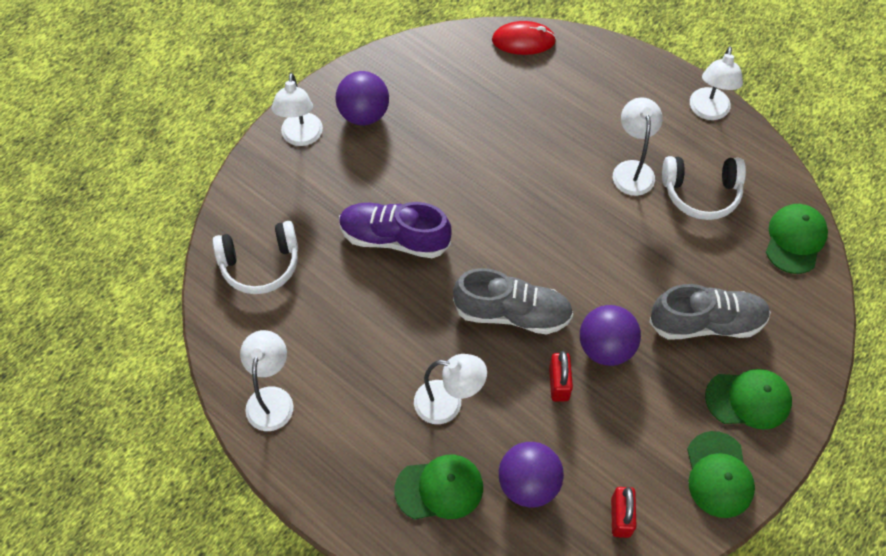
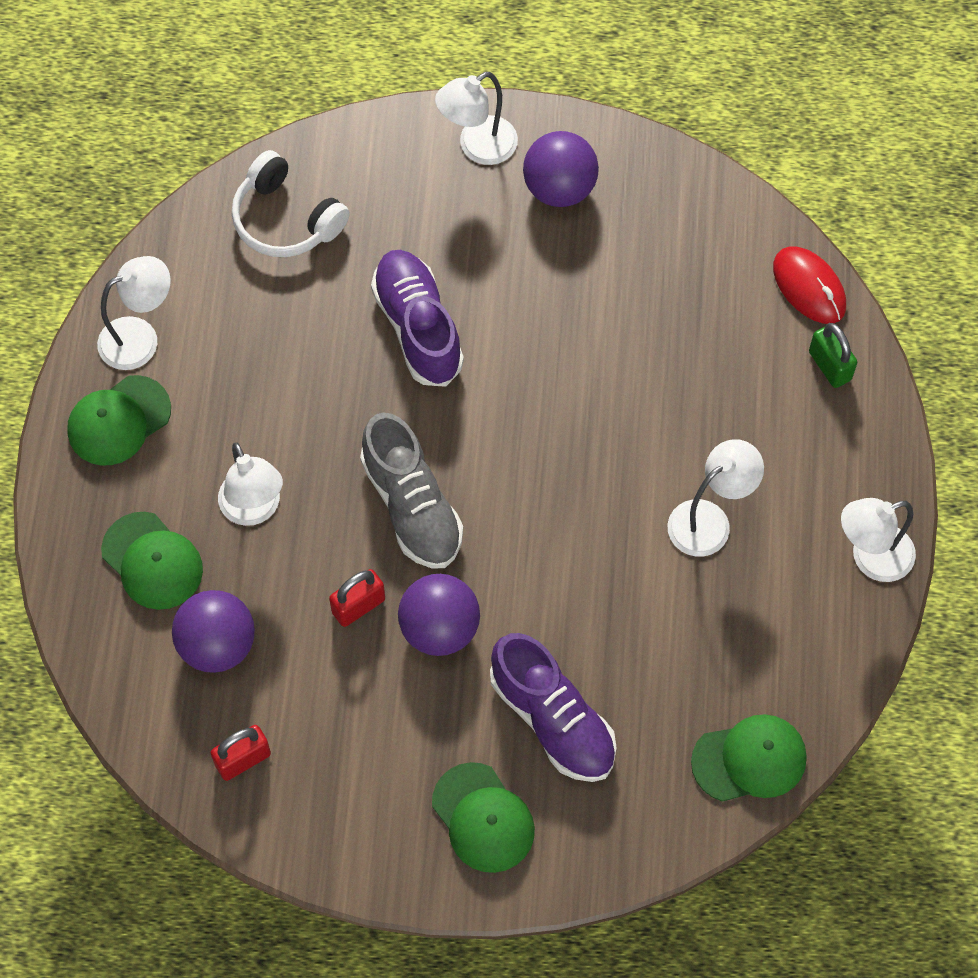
camera: 55 degrees right, 5 degrees up
(578, 60) = (829, 366): none -> green padlock
(701, 193) = (736, 616): white headphones -> none
(706, 323) = (552, 719): grey shoe -> purple shoe
(718, 475) = (364, 834): green cap -> green cap (118, 421)

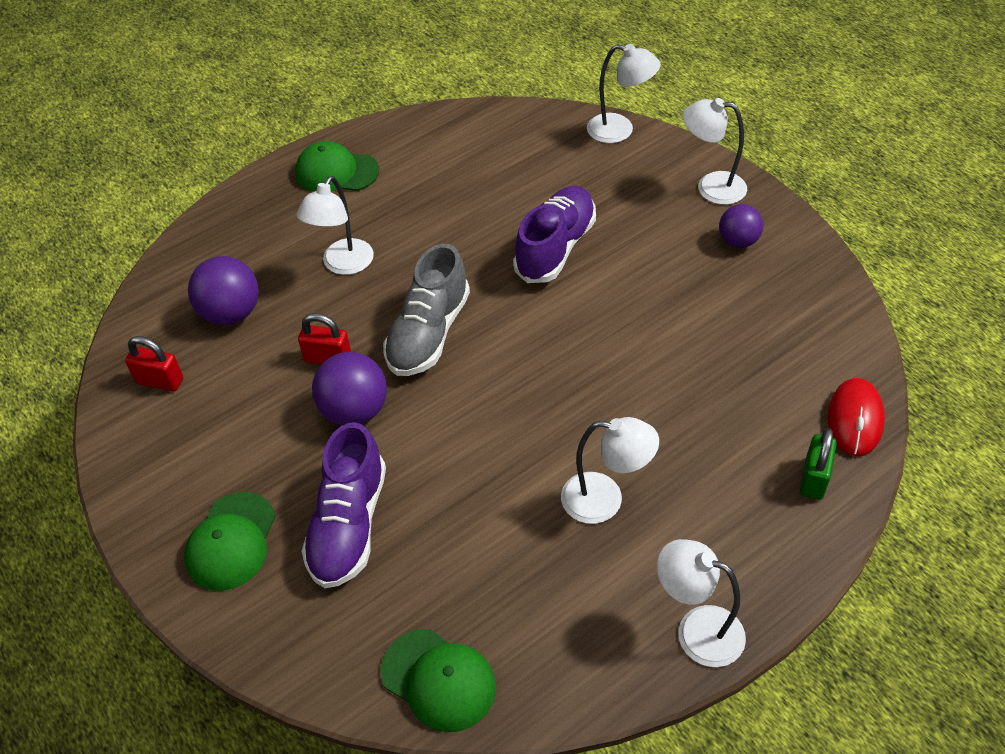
camera: 50 degrees right, 15 degrees down
(140, 338) = (400, 144): white lamp -> white lamp (620, 131)
(152, 561) = (259, 247): green cap -> none
(286, 219) = (550, 146): white headphones -> none
(559, 188) = (738, 241): purple ball -> purple ball, size x0.66

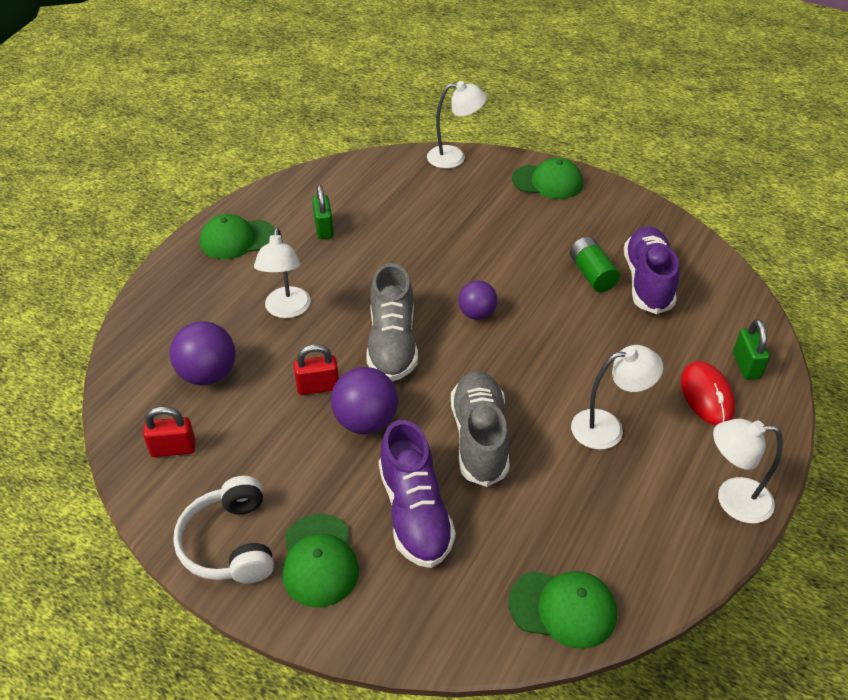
camera: 25 degrees left, 5 degrees down
(160, 495) = (230, 543): none -> white headphones
(430, 182) = (324, 229): none -> green padlock
(459, 466) = (479, 438): none -> grey shoe
(555, 248) = (456, 253): purple shoe -> purple shoe (647, 281)
(695, 315) = (592, 274): none -> green battery
(711, 187) = (547, 182): white lamp -> green cap
(738, 241) = (591, 215): purple ball -> purple ball (477, 314)
(855, 419) = (748, 316): red mouse -> red mouse (706, 395)

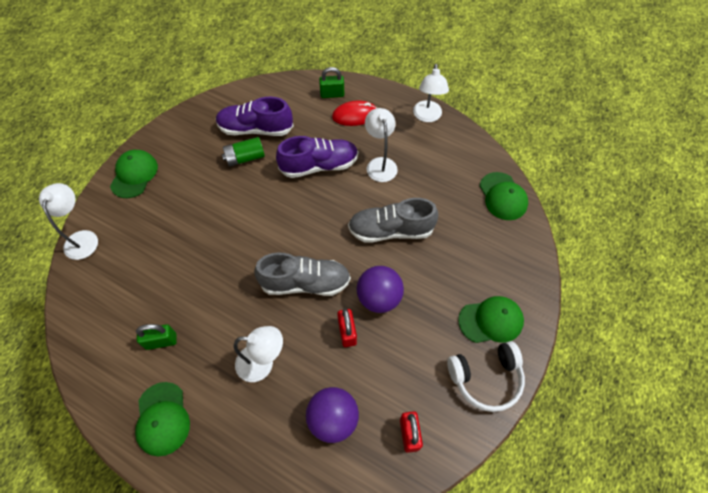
camera: 90 degrees left, 15 degrees up
(415, 513) = (450, 267): purple shoe -> purple shoe (319, 166)
(477, 314) = (278, 228): purple ball -> none
(563, 608) = (503, 196): green cap -> green cap turned 150 degrees clockwise

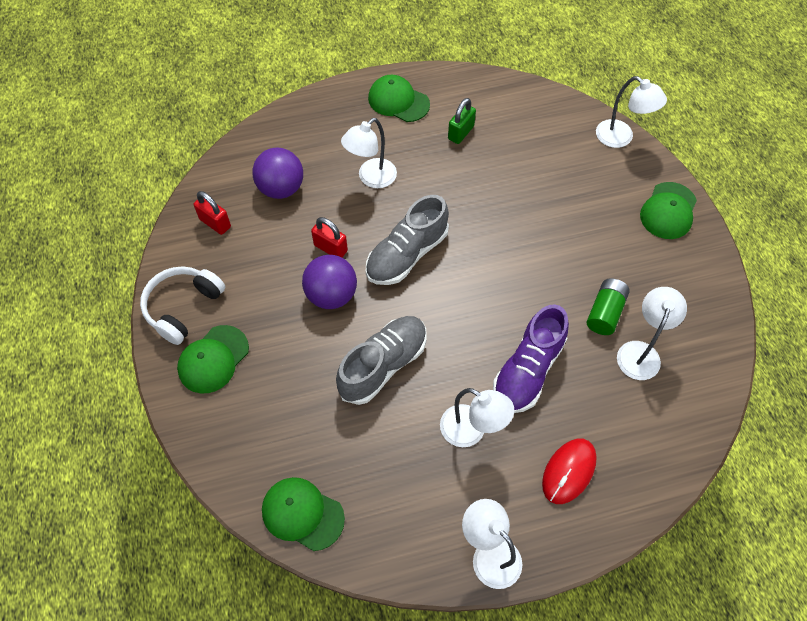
camera: 135 degrees right, 0 degrees up
(134, 175) = (668, 211): green cap -> green cap turned 60 degrees clockwise
(255, 129) = (640, 352): purple shoe -> white lamp
(332, 94) = (629, 477): green padlock -> none

